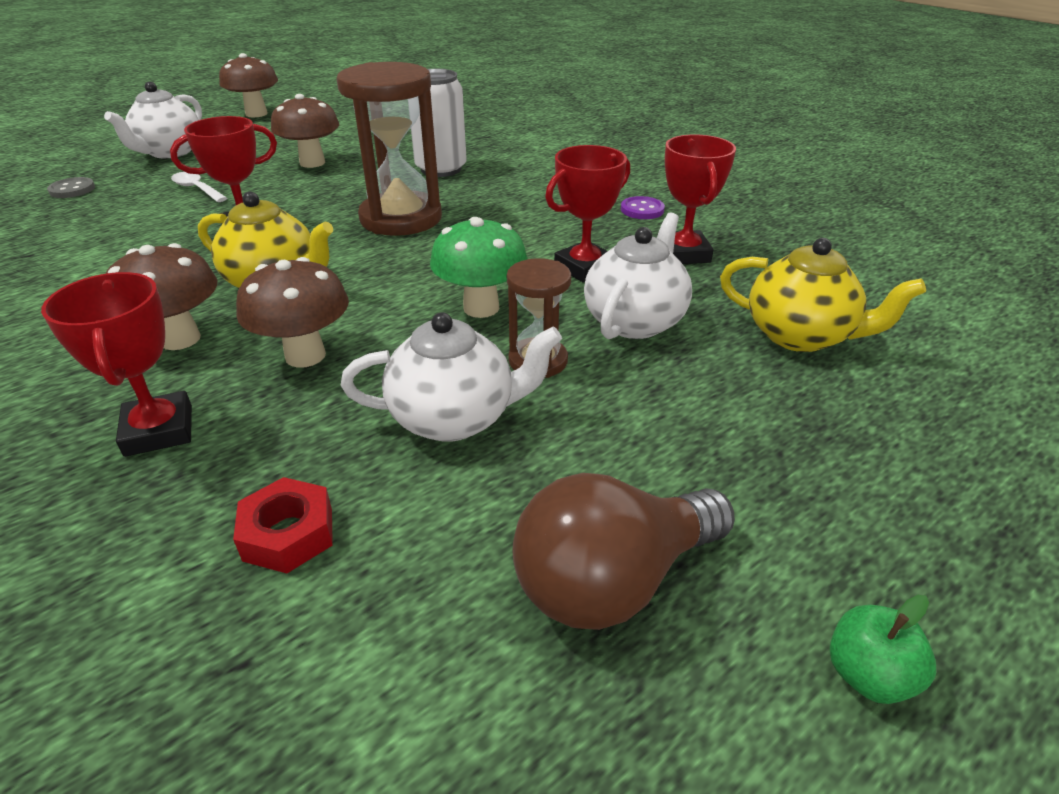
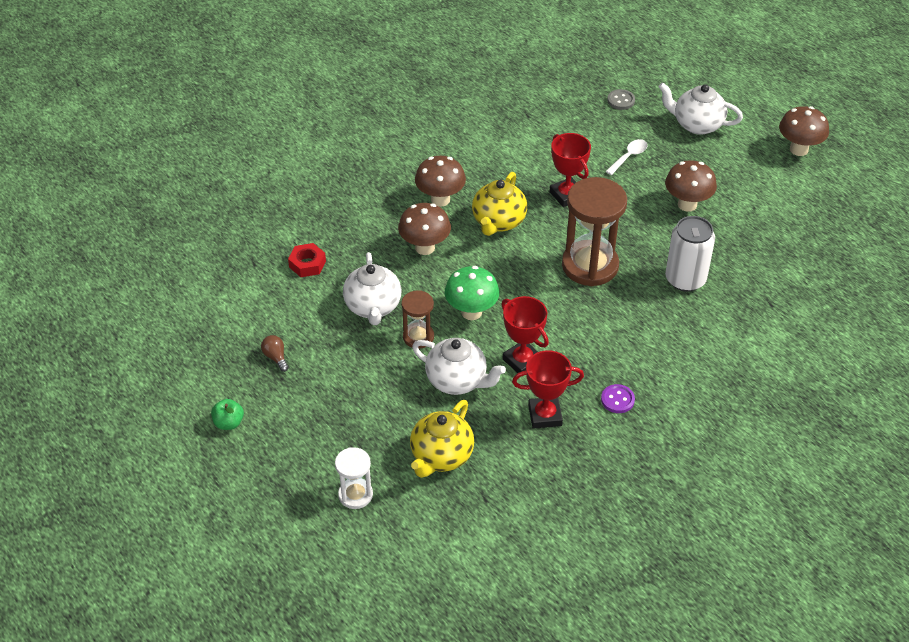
camera: 90 degrees right, 10 degrees up
(159, 430) = (369, 212): red trophy -> none
(613, 580) = (276, 357): brown light bulb -> brown light bulb, size x0.43
(941, 428) = (355, 495): none -> white hourglass

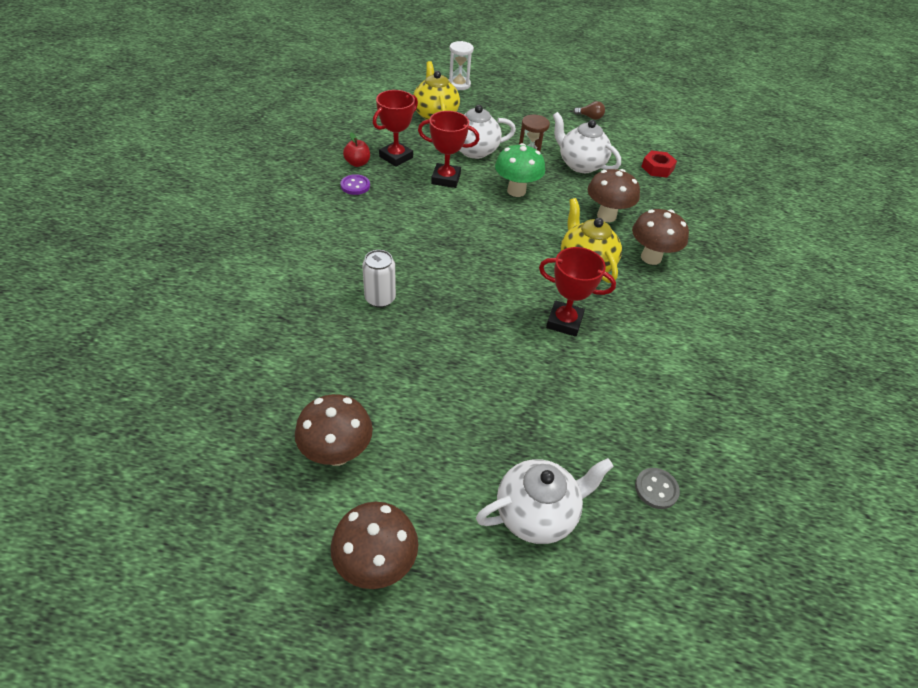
camera: 135 degrees right, 0 degrees up
(229, 423) = (564, 84): green apple -> none
(590, 265) = (472, 267): brown hourglass -> none
(591, 428) = (357, 163): none -> red apple
(629, 157) = (560, 406): white spoon -> none
(685, 279) = (380, 298): white can -> white can, size x0.66
(687, 204) = (445, 381): brown mushroom -> brown mushroom (337, 453)

